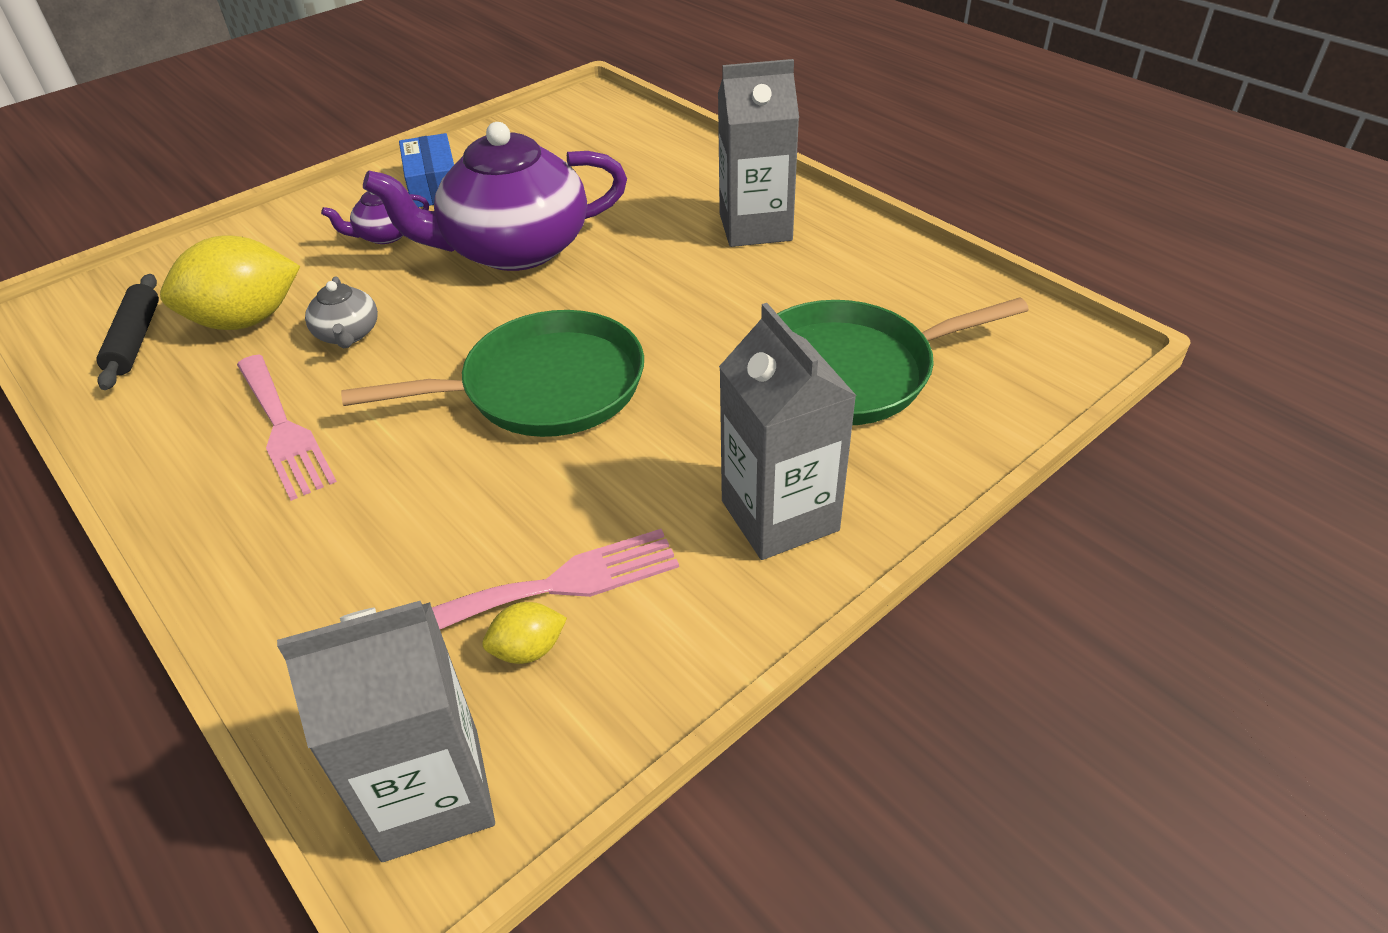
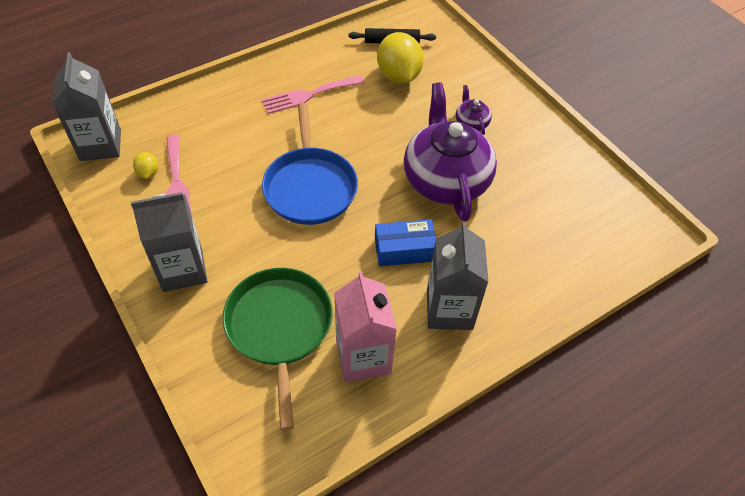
camera: 95 degrees right, 10 degrees up
(348, 334) = (377, 112): grey teapot -> none
(433, 185) = (528, 143): blue box -> blue box (404, 249)
(544, 387) = (310, 186): green pan -> blue pan
(862, 287) = (363, 357): none -> pink carton

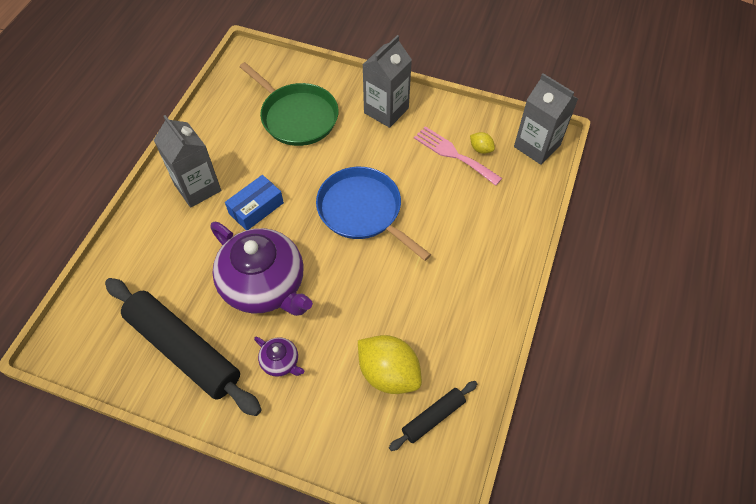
camera: 145 degrees right, 5 degrees up
(308, 95) = (445, 291): pink fork -> none
(363, 357) = (234, 131): pink carton -> none
(543, 172) = (184, 349): none -> black rolling pin

